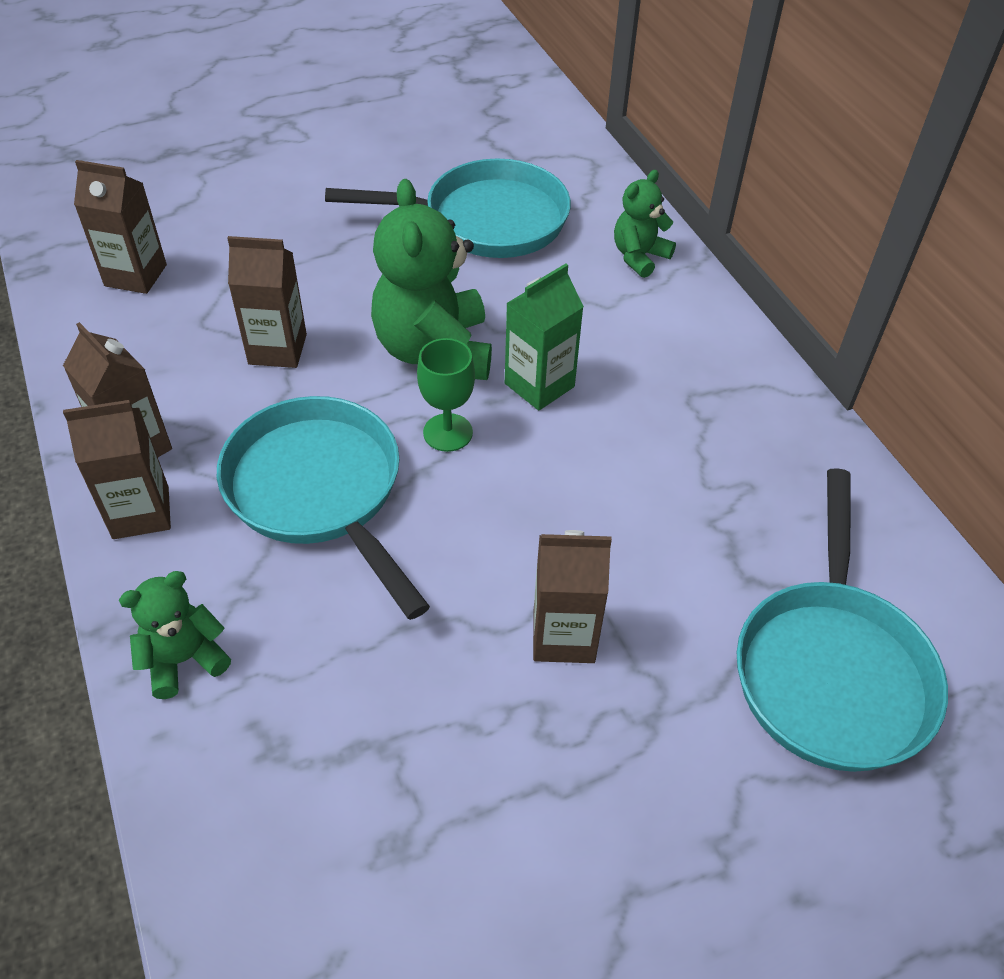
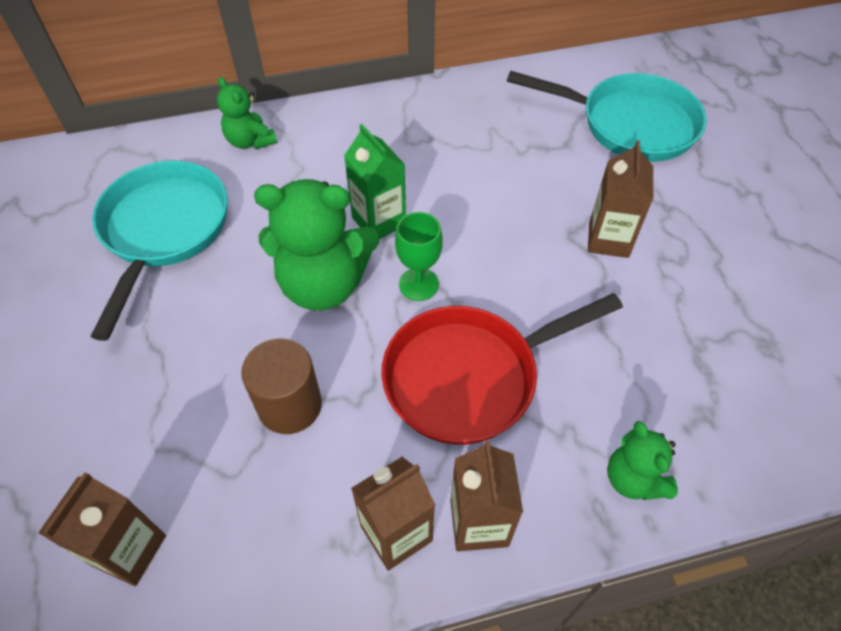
camera: 80 degrees left, 5 degrees up
(277, 349) = (290, 405): brown carton -> brown cylinder
(320, 492) = (470, 376): turquoise pan -> red pan

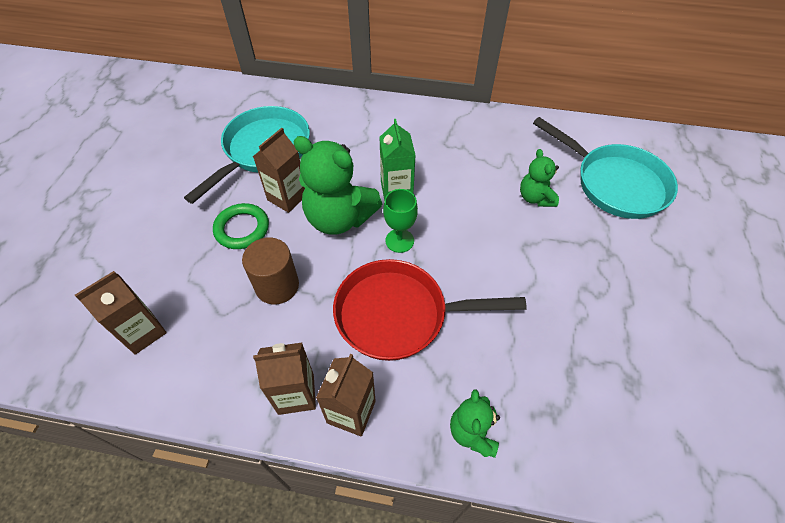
camera: 25 degrees right, 0 degrees up
(195, 349) = (242, 229): none -> green ring
(250, 141) = (344, 112): green teddy bear -> green teddy bear (535, 198)
(608, 239) = (550, 259): brown carton -> brown carton (287, 197)

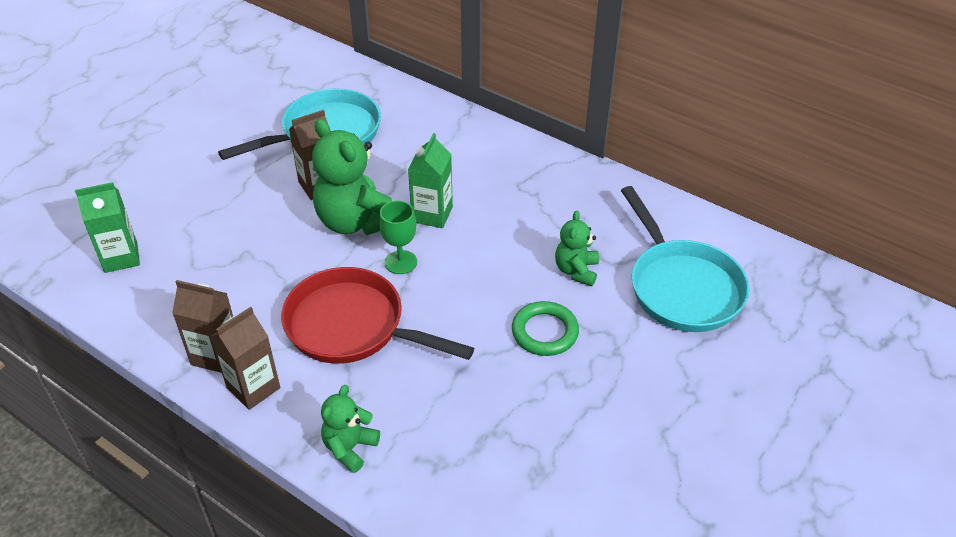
camera: 25 degrees right, 10 degrees down
(143, 332) = (121, 257): brown carton -> green carton
(242, 229) = (258, 200): green ring -> green ring (545, 332)
(277, 286) = (258, 261): brown cylinder -> none

